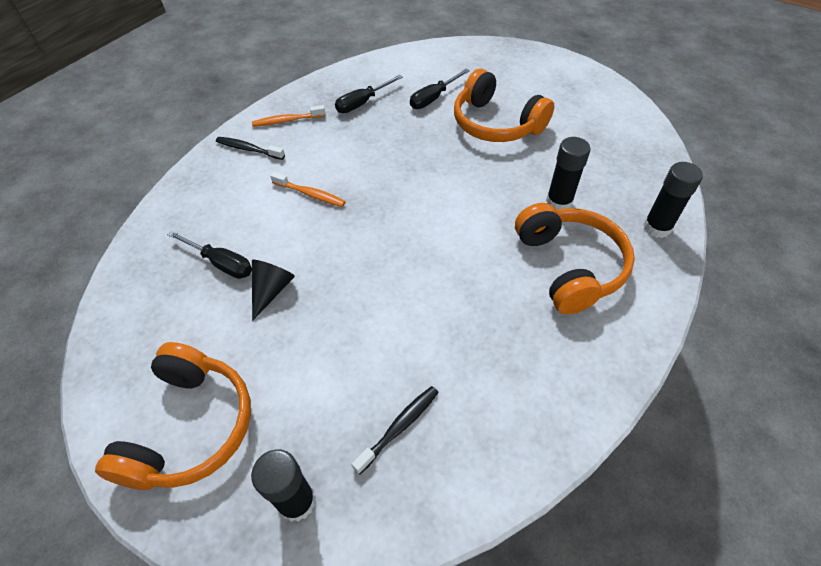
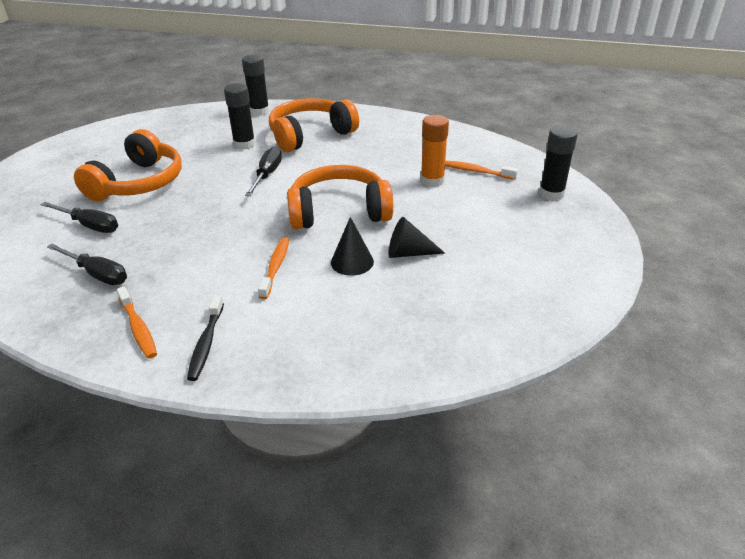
camera: 110 degrees left, 15 degrees down
(190, 427) = (552, 250): orange headphones -> orange headphones (339, 212)
(221, 263) = (396, 295): black screwdriver -> black screwdriver (267, 175)
(285, 245) = (352, 262): none -> black cone
(398, 363) = (432, 181): none -> orange glue stick
(399, 427) = (476, 171): black toothbrush -> orange toothbrush

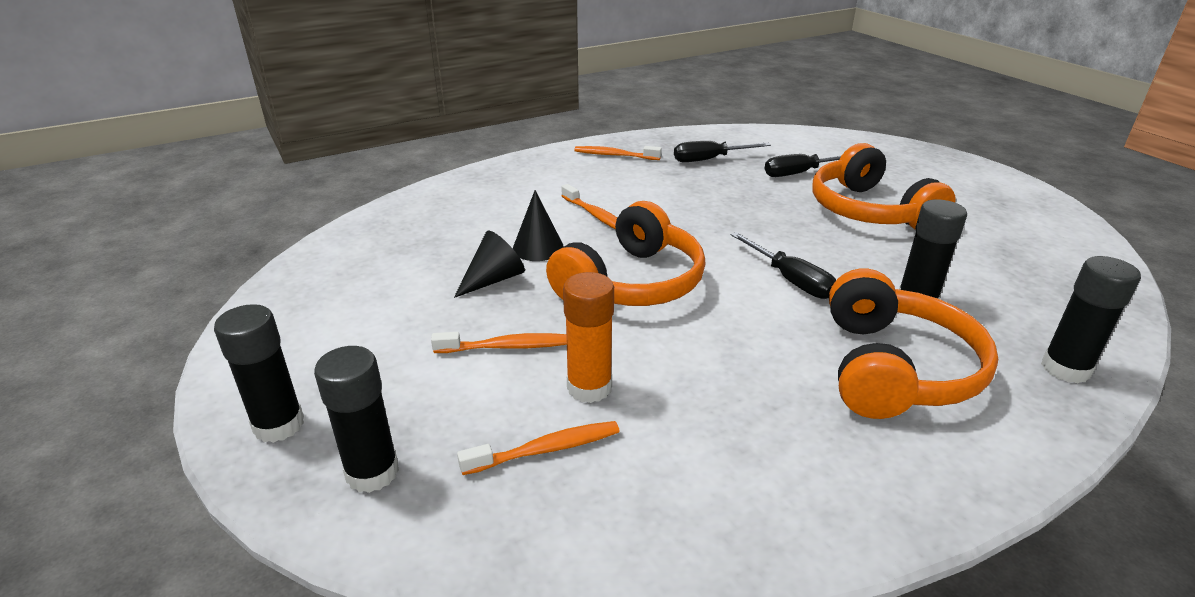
camera: 135 degrees right, 5 degrees down
(206, 343) = (557, 167): black toothbrush -> none
(447, 212) = (507, 347): none -> orange toothbrush
(586, 229) = (279, 425): none -> black glue stick

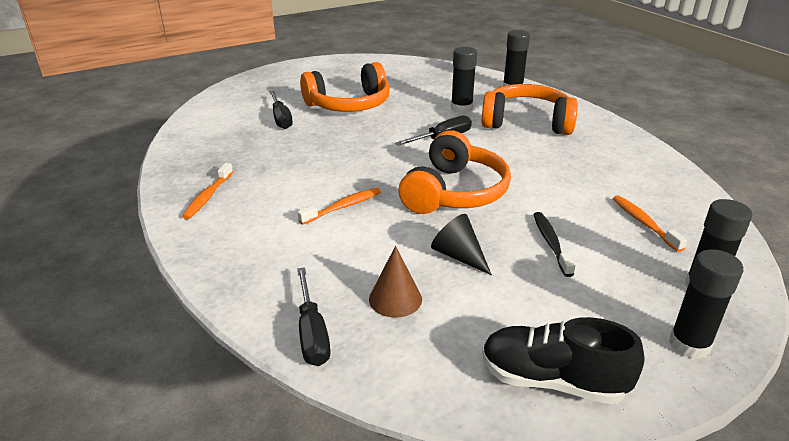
camera: 90 degrees left, 0 degrees up
(286, 319) = (552, 381): none -> black shoe
(433, 244) = (395, 299): none -> brown cone
(507, 347) = (551, 243): orange toothbrush -> black toothbrush
(538, 248) = (402, 235): black cone -> none
(589, 387) = (581, 209): orange glue stick -> none
(631, 283) = (454, 192): orange headphones -> orange headphones turned 75 degrees clockwise
(710, 159) = (239, 151): black screwdriver -> black screwdriver (312, 333)

